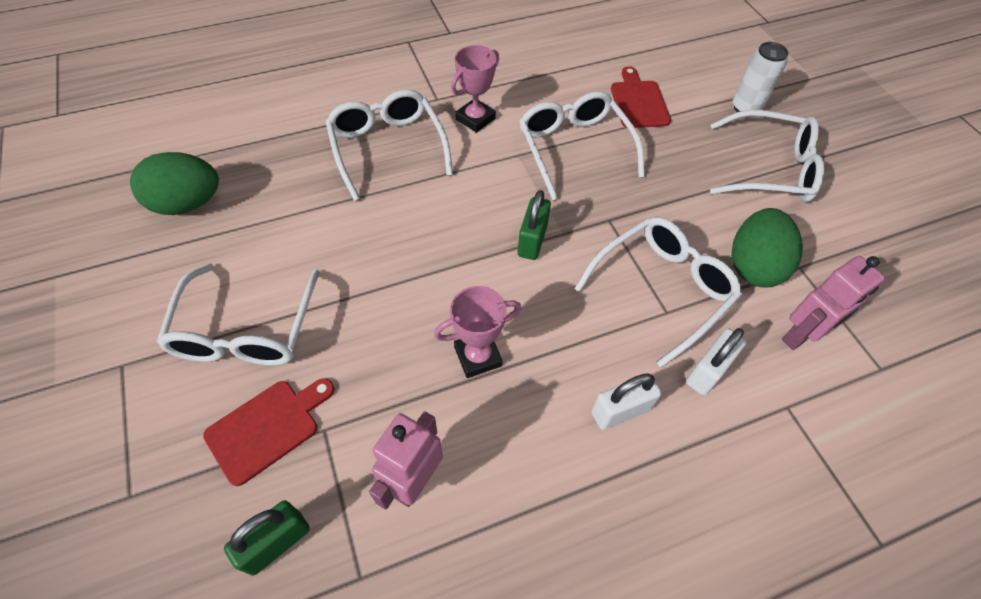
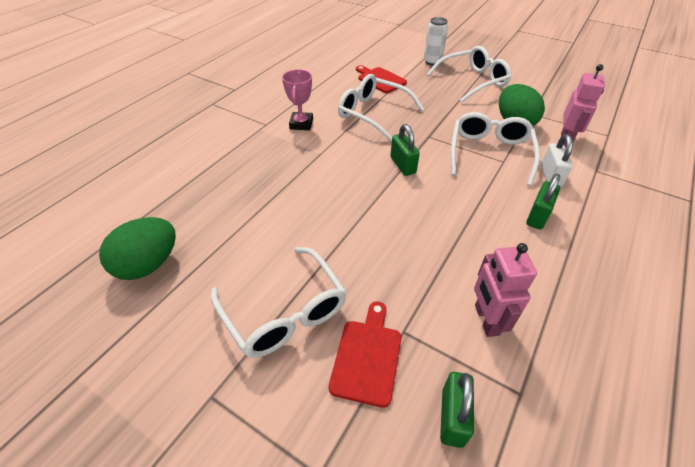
camera: 35 degrees left, 10 degrees down
(387, 148) = (263, 162): white glasses -> none
(477, 356) = (442, 235): pink trophy -> none
(620, 411) = (537, 216): white padlock -> green padlock

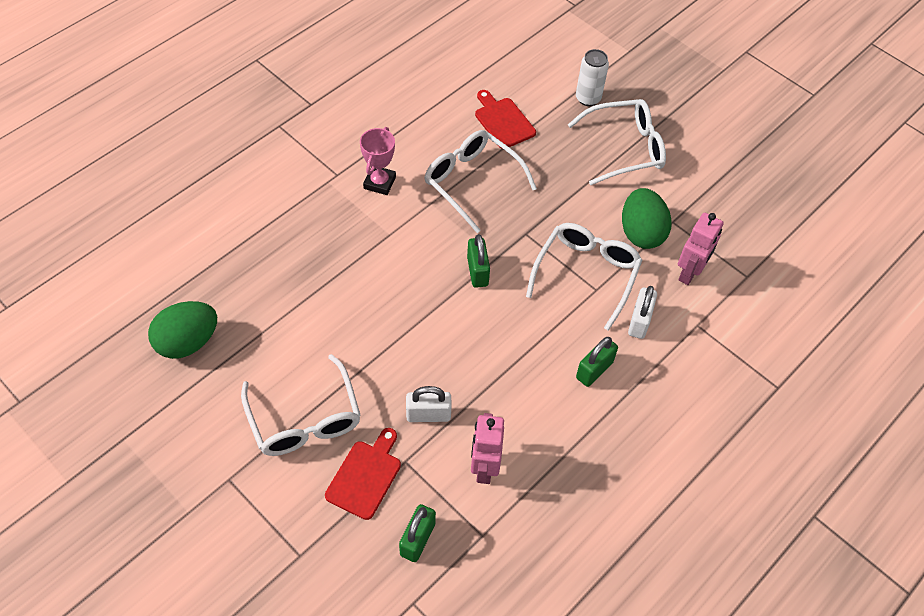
camera: 10 degrees right, 10 degrees up
(408, 282) = (428, 415): none -> white padlock

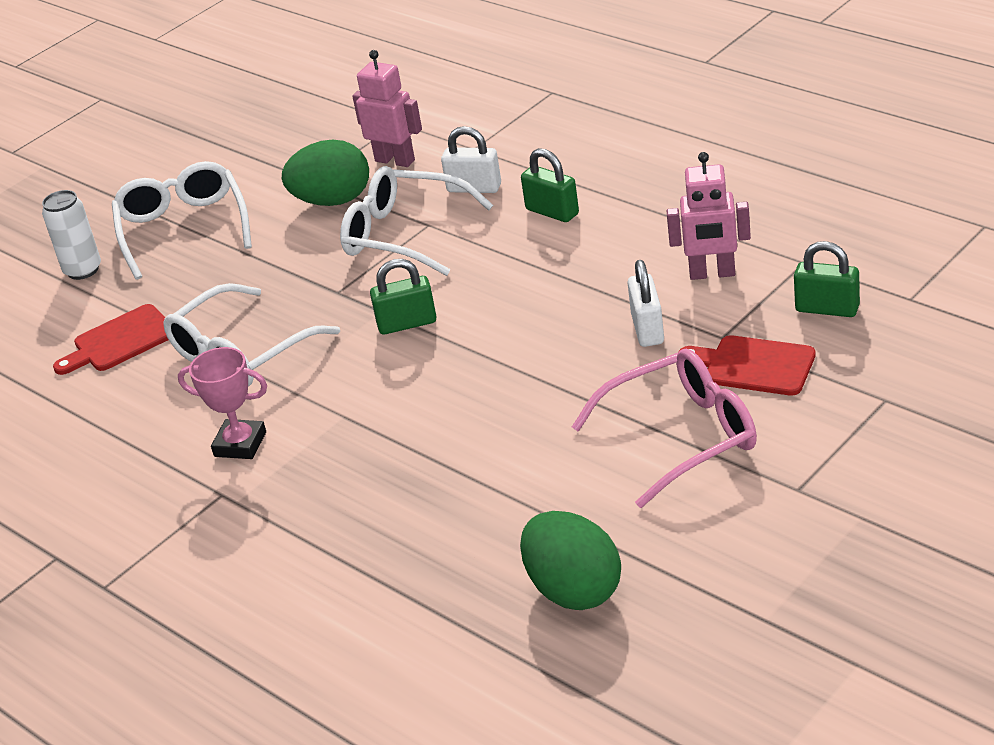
camera: 85 degrees left, 20 degrees down
(305, 419) = (681, 437): white glasses -> pink glasses

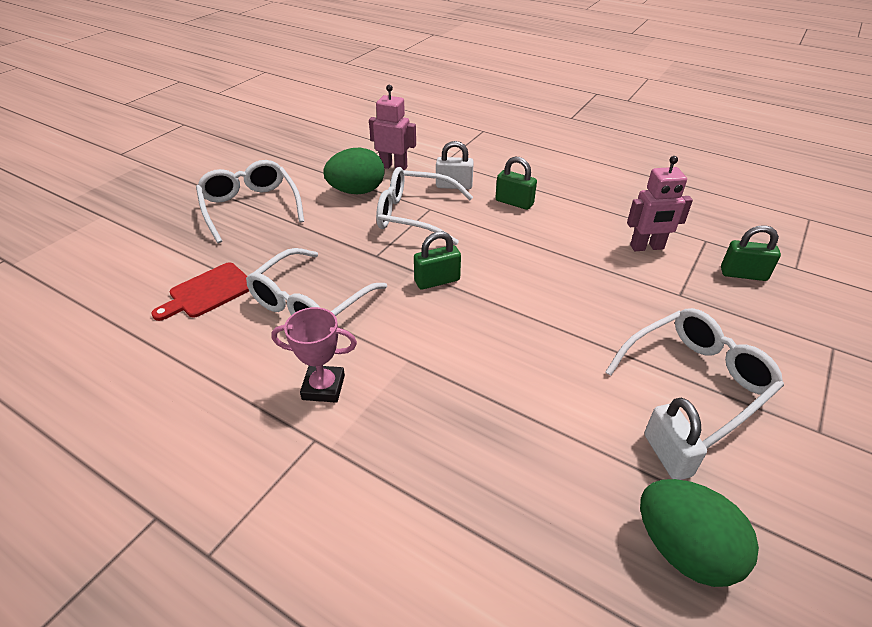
camera: 15 degrees left, 5 degrees up
(83, 270) = (175, 235): white can -> none
(647, 329) = (622, 288): white padlock -> white padlock (667, 455)
(681, 437) = (696, 380): pink glasses -> white glasses
(753, 365) = (717, 318): red cutting board -> none

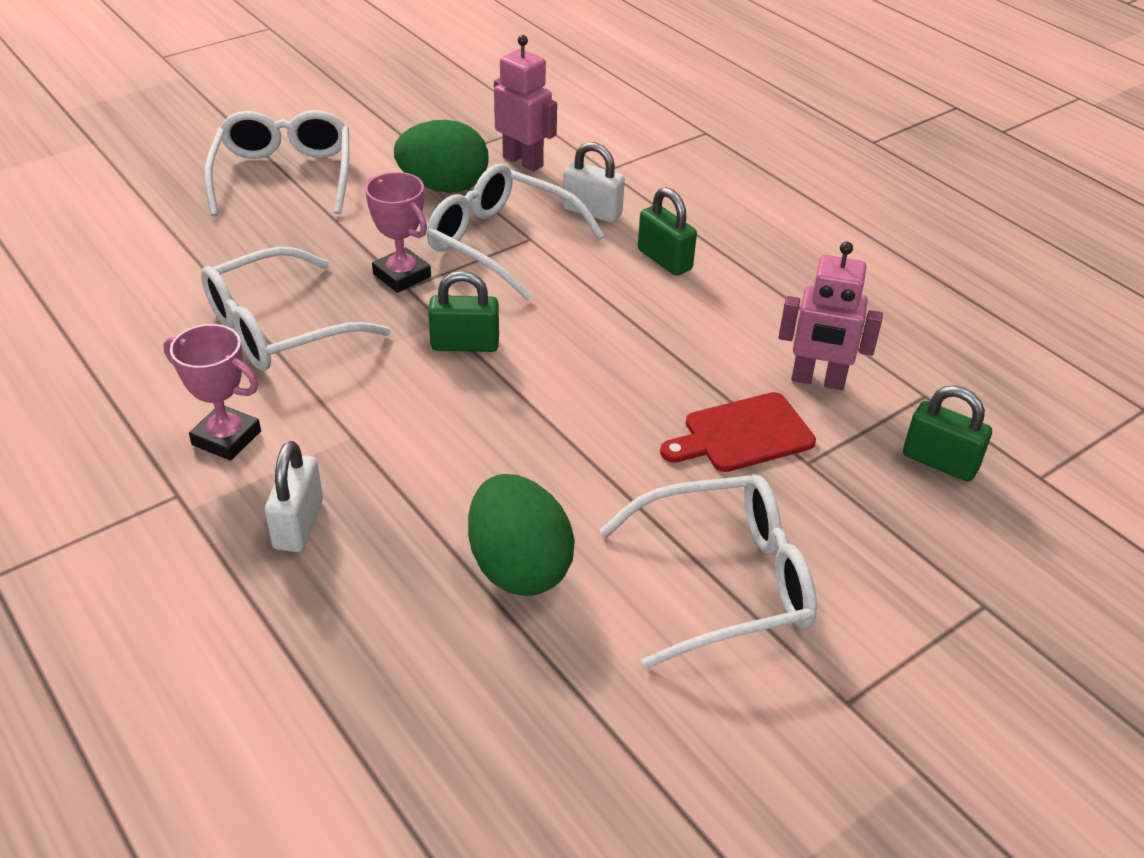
camera: 20 degrees right, 0 degrees up
(208, 292) = (162, 279): red cutting board -> red cutting board (742, 434)
(368, 249) = (402, 275): none -> pink trophy
(667, 455) = (601, 656): white padlock -> white padlock (298, 524)
(683, 550) = (527, 765): green egg -> green egg (519, 567)

